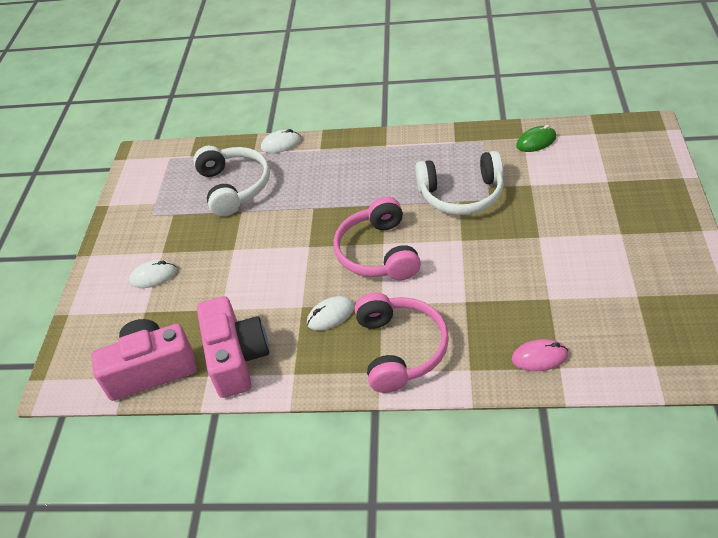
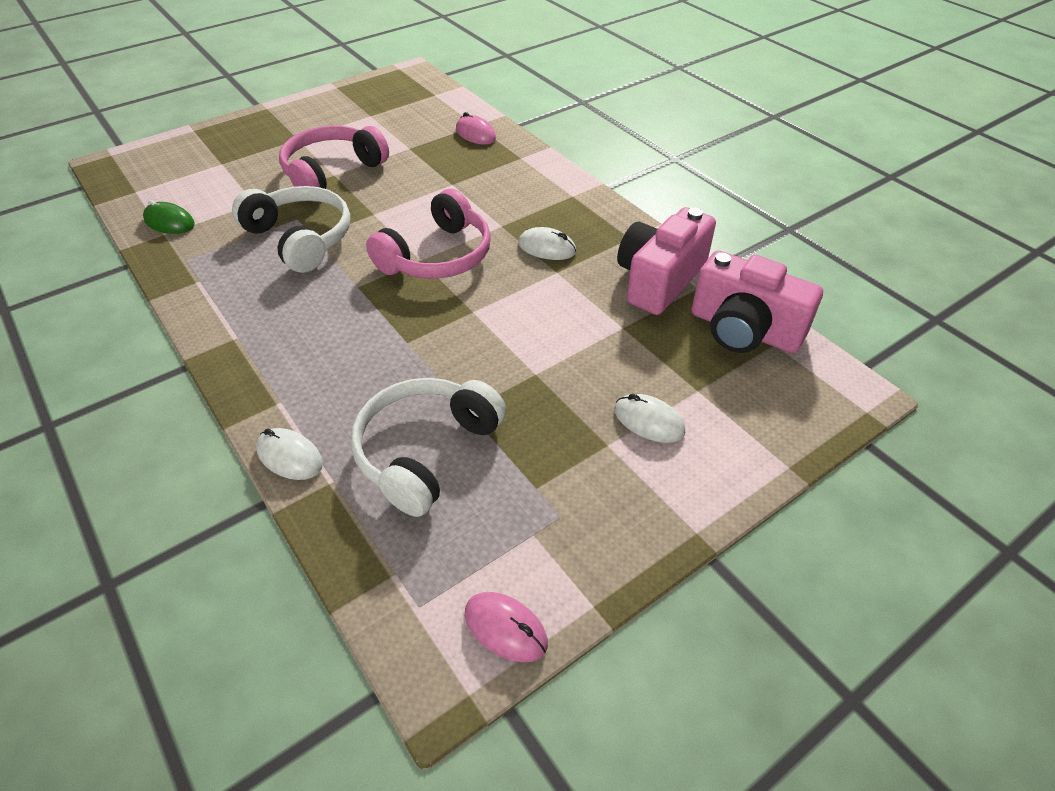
camera: 135 degrees left, 0 degrees up
(132, 177) = (505, 628): none -> pink mouse
(400, 349) = (539, 195): pink headphones -> pink headphones (332, 172)

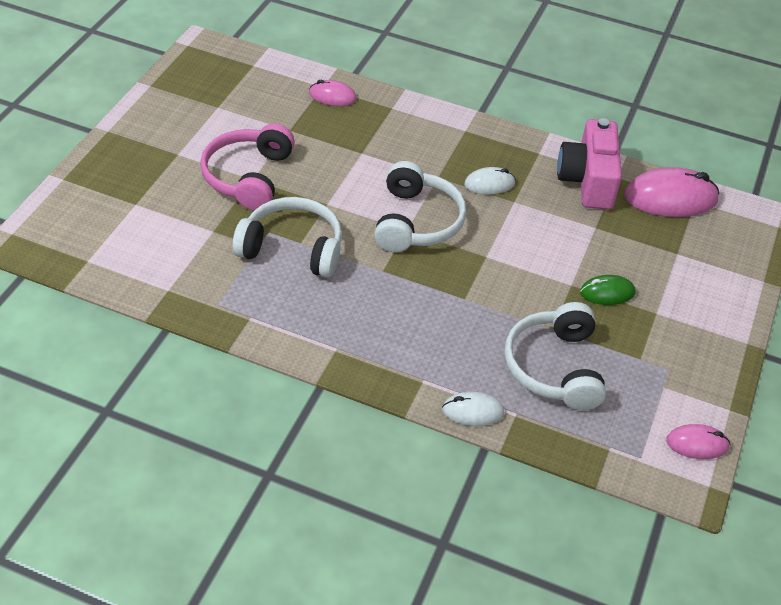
camera: 35 degrees left, 0 degrees up
(169, 222) = (160, 277): green mouse -> green mouse (607, 293)
(437, 256) = (416, 222): pink headphones -> white headphones
(648, 421) = (667, 287): white mouse -> none
(744, 330) = (670, 198): pink camera -> pink mouse

